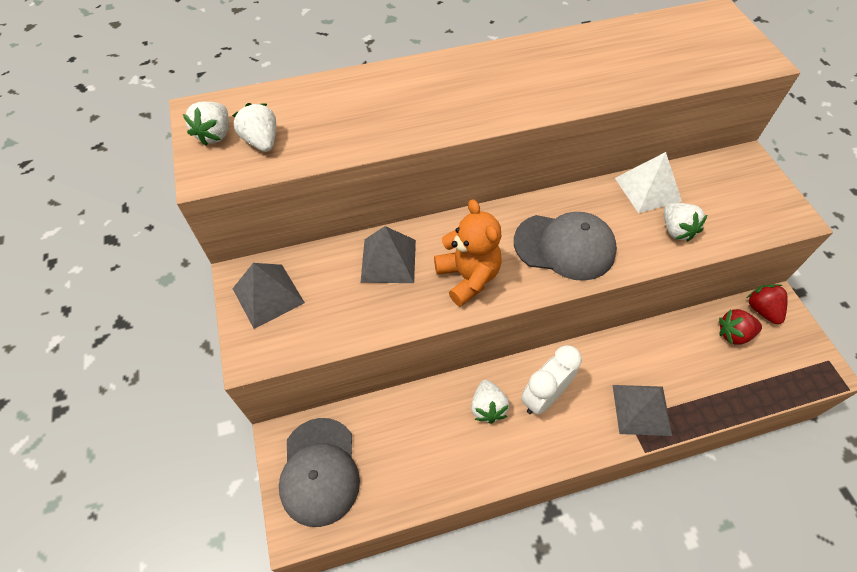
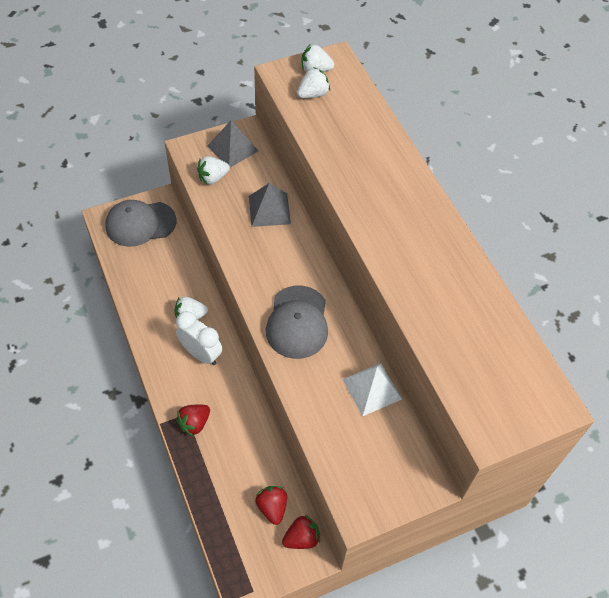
camera: 80 degrees right, 0 degrees up
(468, 277) = (260, 259): orange teddy bear -> none
(641, 409) = (194, 423): grey pyramid -> red strawberry
(676, 230) = (327, 408): white strawberry -> white strawberry (213, 178)

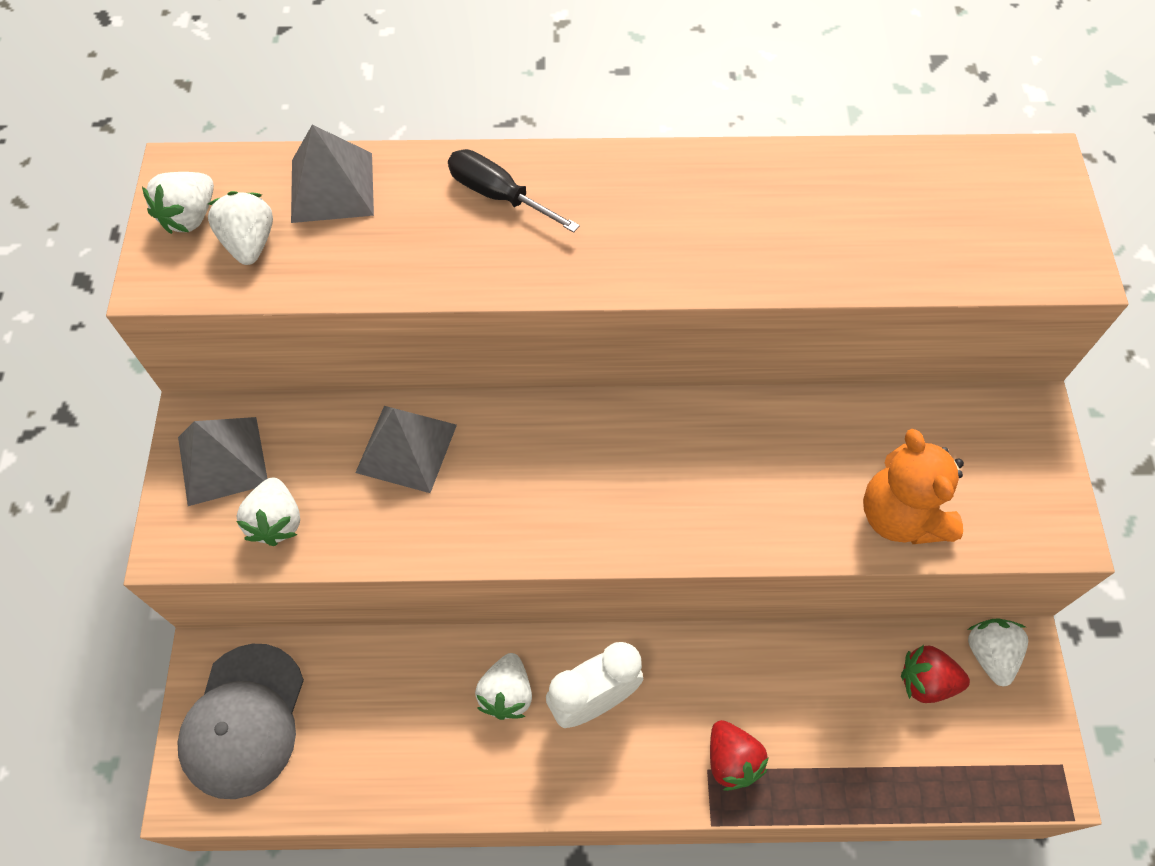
camera: 65 degrees left, 5 degrees up
(297, 322) = (673, 490): grey cap -> none
(301, 538) = (989, 654): red strawberry -> white strawberry
(331, 429) = (900, 516): none -> orange teddy bear
(358, 109) = (332, 187): none -> grey pyramid
(371, 389) = (842, 426): white pyramid -> none
(389, 170) = (498, 195): none -> black screwdriver

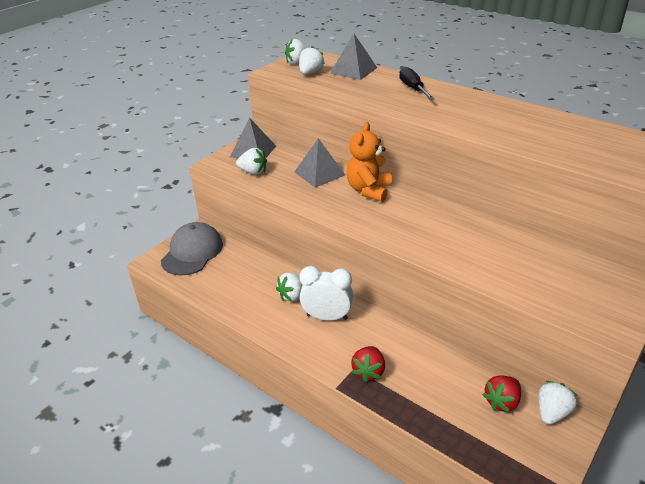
camera: 40 degrees right, 25 degrees down
(244, 720) = (192, 252): grey cap -> grey cap turned 150 degrees clockwise
(276, 521) = (253, 172): white strawberry -> white strawberry turned 105 degrees counterclockwise
(900, 516) = (522, 283): orange teddy bear -> orange teddy bear (369, 190)
(926, 681) = (502, 402): red strawberry -> red strawberry turned 90 degrees counterclockwise

